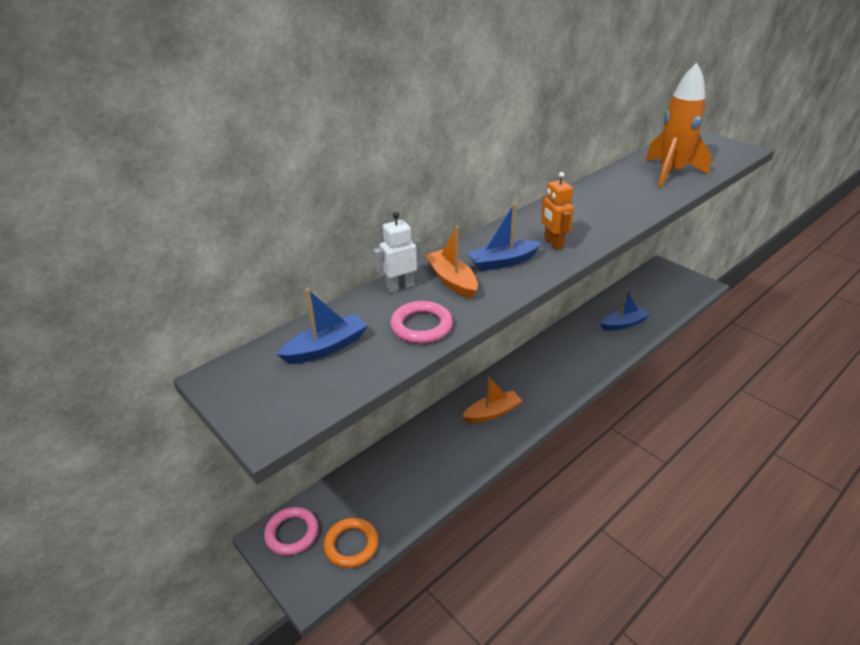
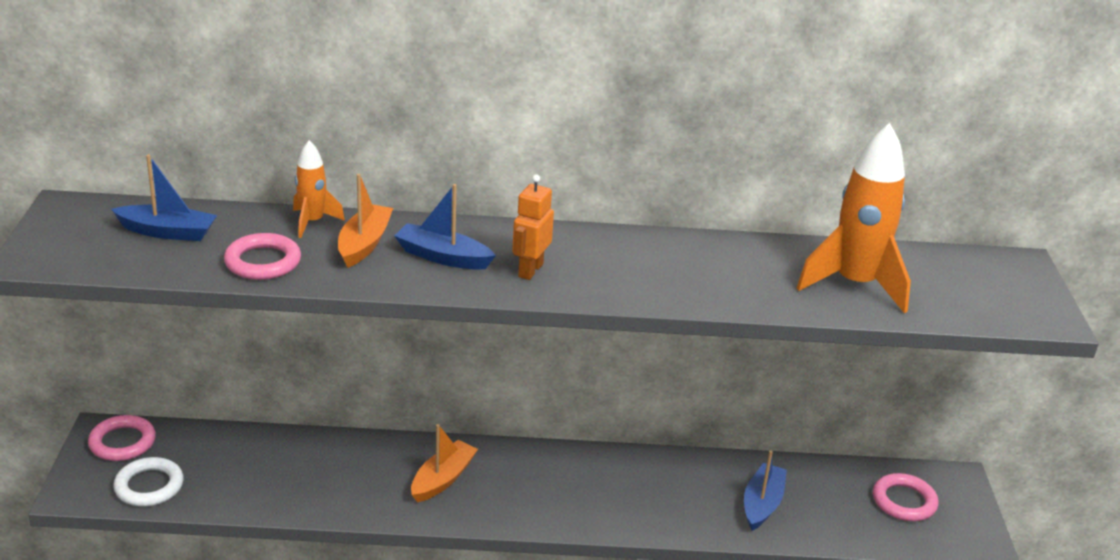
camera: 40 degrees right, 5 degrees down
(351, 545) = (149, 486): orange ring -> white ring
(400, 287) = (312, 222): white robot -> orange rocket
(492, 413) = (443, 479): orange boat -> orange boat turned 75 degrees counterclockwise
(623, 324) = (762, 504): blue boat -> blue boat turned 90 degrees counterclockwise
(661, 287) = (904, 501): none -> pink ring

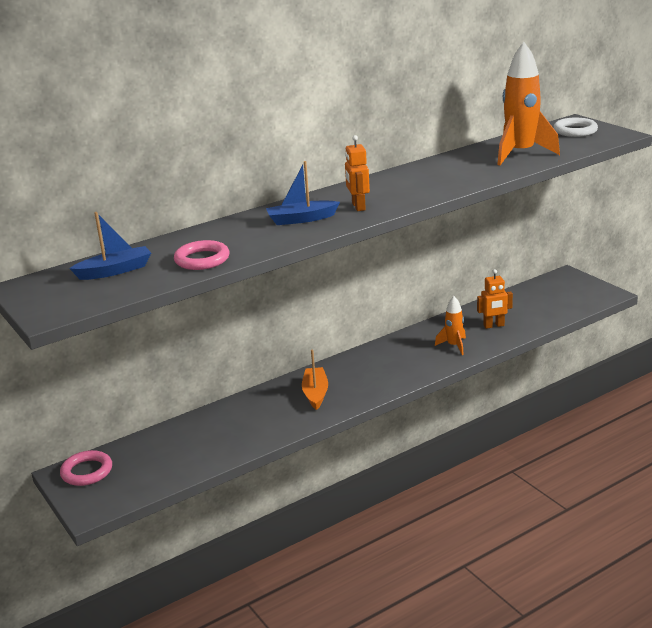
camera: 30 degrees left, 5 degrees down
(149, 486) = (139, 482): white ring -> white ring (575, 131)
(312, 222) = (198, 234): orange rocket -> orange rocket (454, 346)
(364, 244) = (246, 231): orange boat -> none
(762, 504) = (494, 326): blue boat -> orange robot
(904, 501) = (555, 294): pink ring -> none

